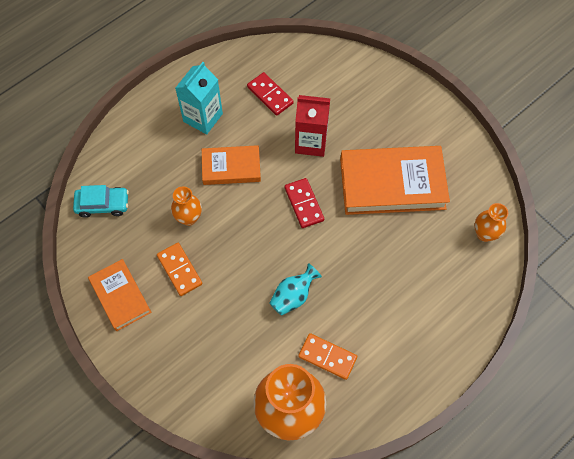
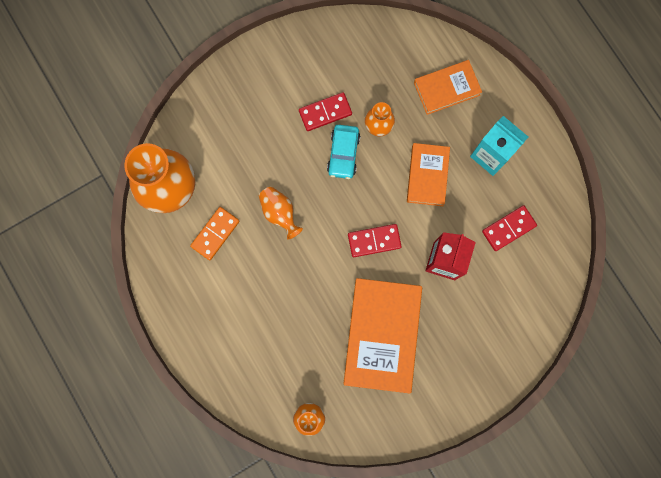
camera: 100 degrees right, 15 degrees up
(103, 204) = (406, 49): turquoise car -> turquoise car (343, 154)
(120, 296) = (309, 57): orange book -> orange book (446, 89)
(180, 270) = (325, 113): orange domino -> red domino
(293, 296) = (279, 213): turquoise vase -> orange vase

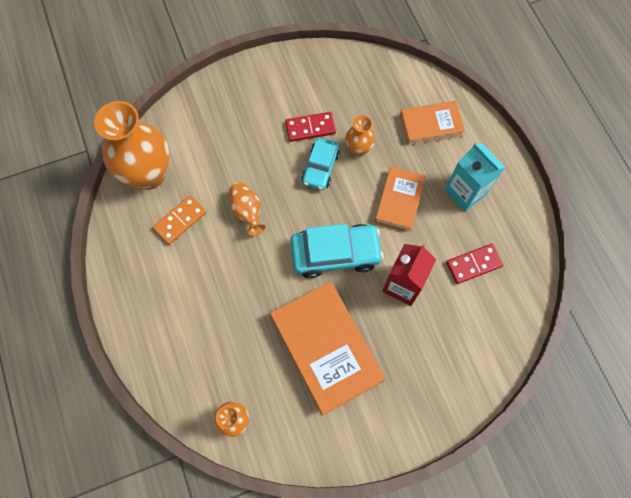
camera: 10 degrees right, 10 degrees down
(374, 241) = (335, 254): red domino -> turquoise car
(382, 335) = (326, 348): orange book -> orange book turned 45 degrees counterclockwise

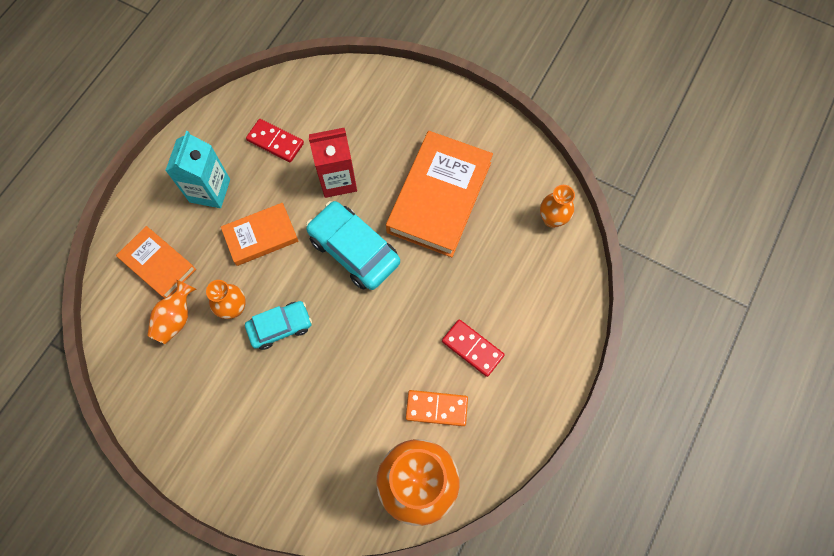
camera: 130 degrees left, 0 degrees up
(247, 212) = (377, 355): orange vase -> orange vase (176, 318)
(310, 128) = (244, 370): red domino -> red domino (472, 348)

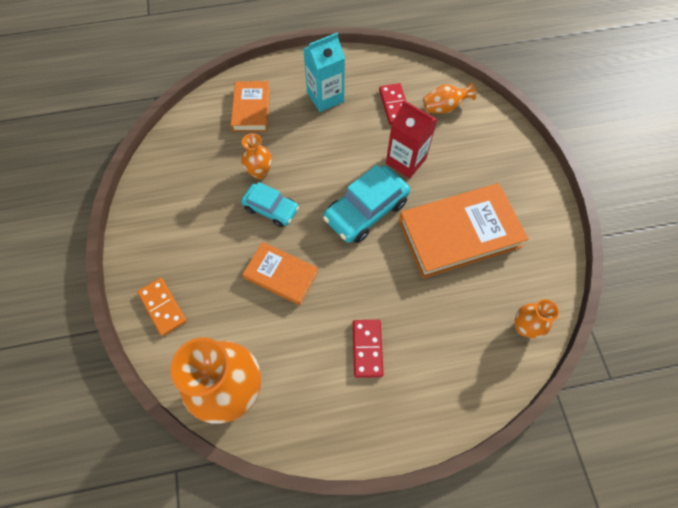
camera: 50 degrees right, 5 degrees down
(176, 318) = (224, 146): orange vase -> orange vase (444, 107)
(261, 236) = (322, 148): orange book -> orange book (281, 275)
(354, 250) = (366, 210): turquoise car -> turquoise car turned 135 degrees counterclockwise
(436, 408) = (299, 359): orange domino -> orange domino (162, 307)

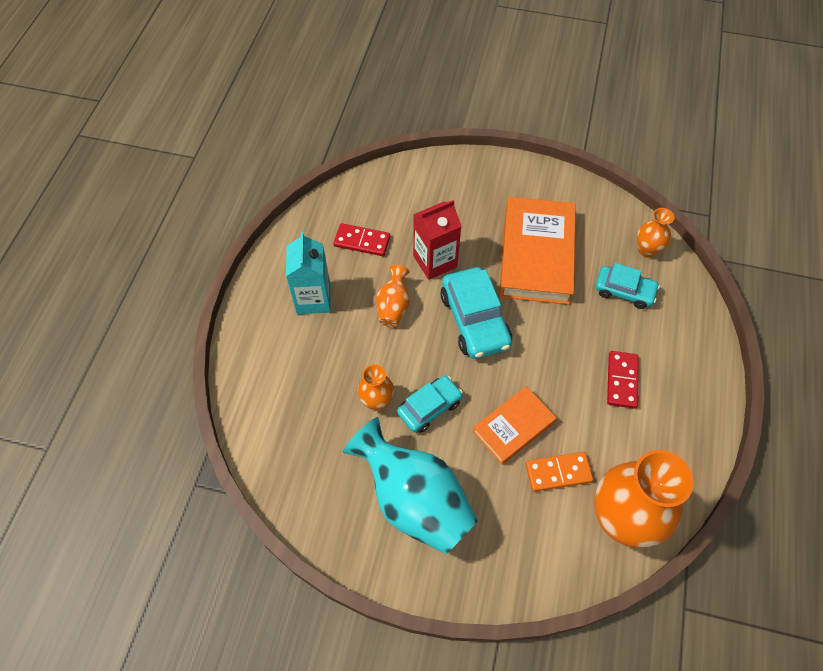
camera: 65 degrees left, 5 degrees down
(162, 307) = (501, 563): orange domino -> orange domino (558, 472)
(190, 228) = (414, 500): none -> turquoise vase
(251, 109) = (285, 379): orange book -> none
(367, 348) = (622, 380): red domino -> red domino turned 75 degrees clockwise
(444, 107) = (389, 202): orange vase -> orange vase (393, 306)
(464, 321) = (624, 291): none -> turquoise car

